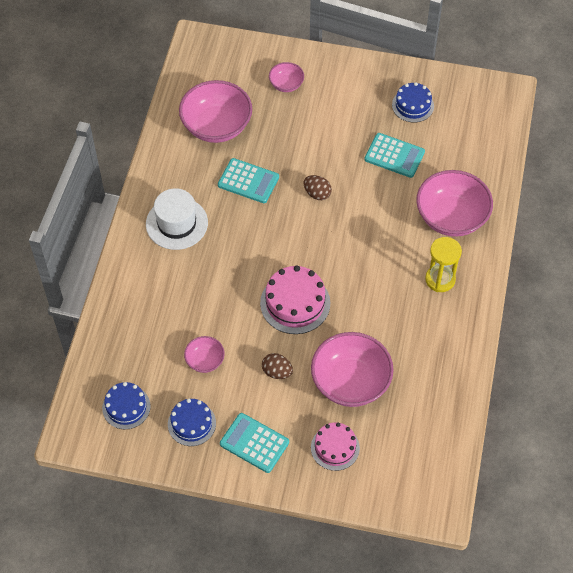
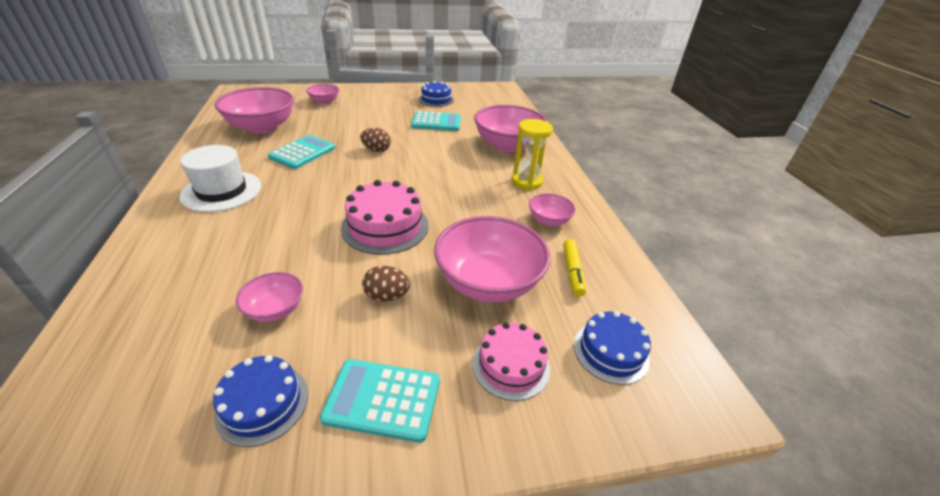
camera: 25 degrees left, 20 degrees down
(126, 407) = (127, 415): blue cake -> blue cake (611, 352)
(248, 181) = (302, 152): turquoise calculator -> turquoise calculator turned 60 degrees counterclockwise
(418, 392) = (572, 271): none -> yellow marker
(431, 335) = (549, 220): none -> pink bowl

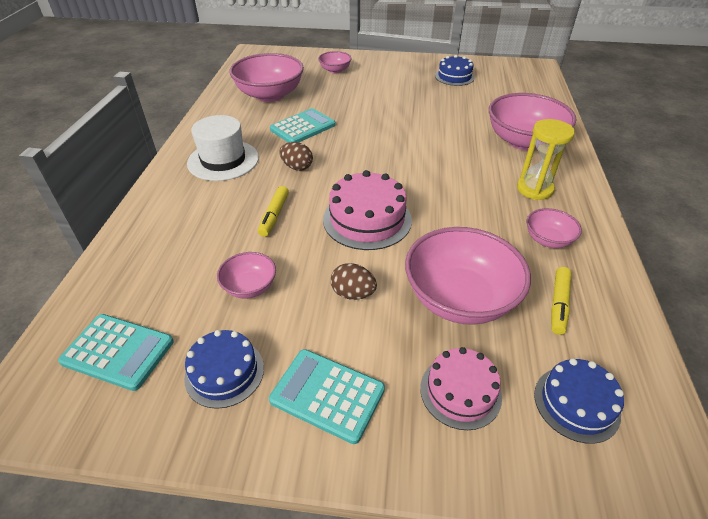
camera: 20 degrees right, 5 degrees up
(289, 236) = (274, 215): none -> yellow marker
(376, 150) = (376, 132): brown egg -> brown egg (297, 167)
(436, 122) = (448, 105): turquoise calculator -> turquoise calculator (118, 352)

